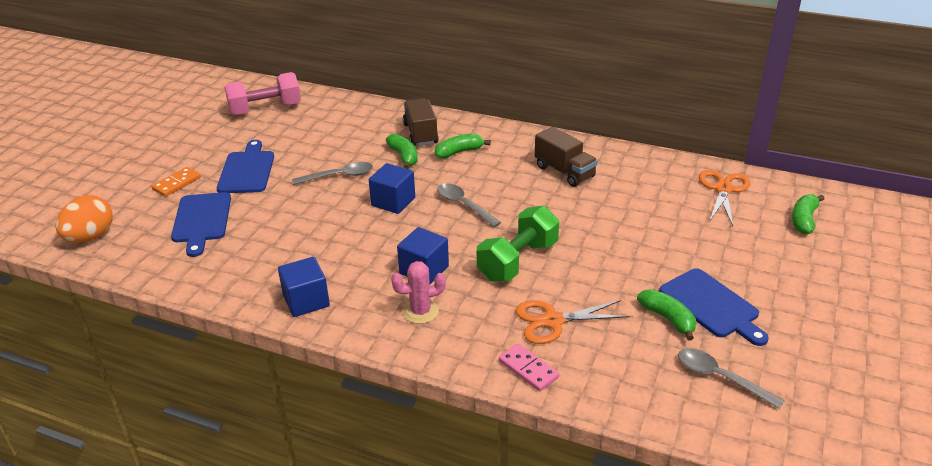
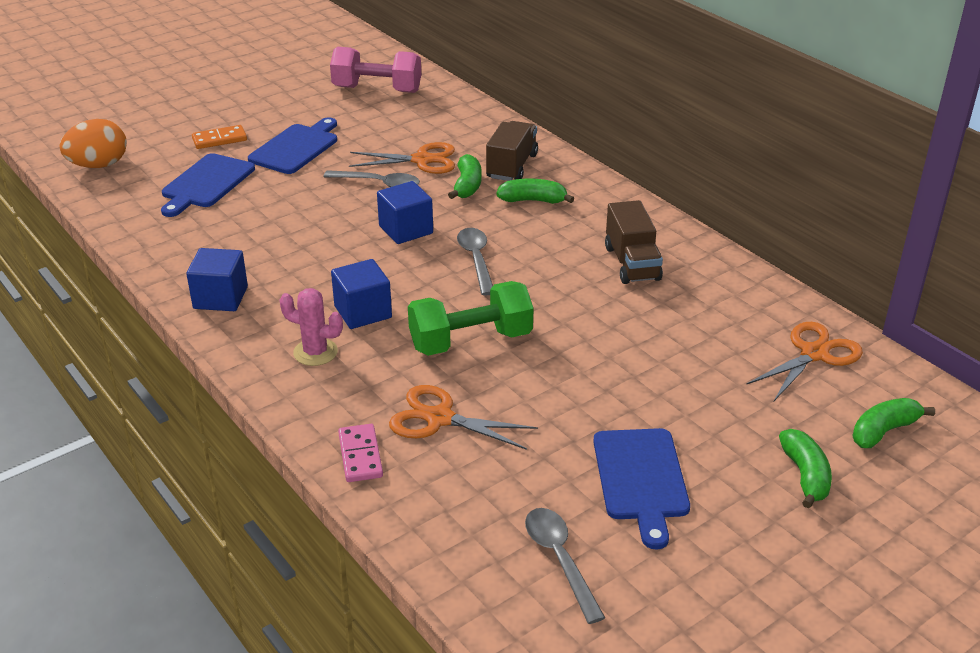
camera: 30 degrees right, 0 degrees up
(353, 149) = (422, 160): none -> orange scissors
(668, 318) = (571, 471): green banana -> green banana (805, 475)

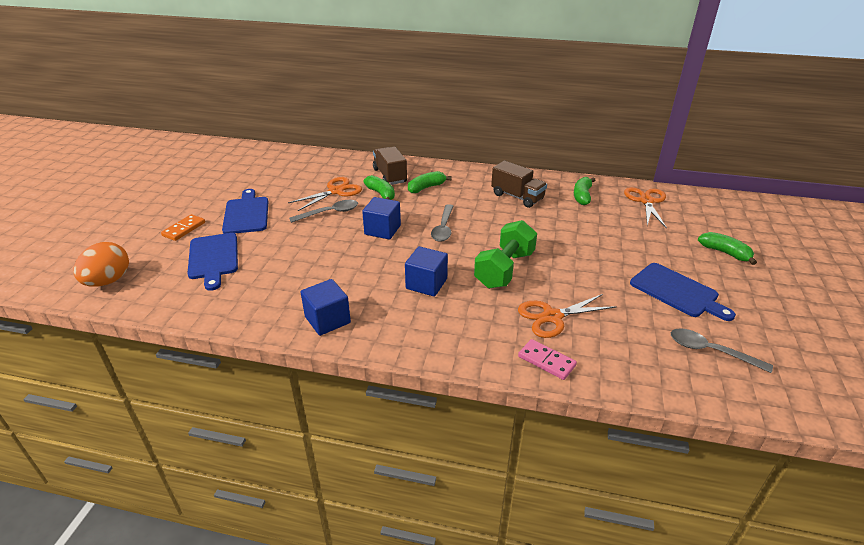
camera: 40 degrees left, 0 degrees up
(315, 352) = (434, 320): pink cactus -> none
(377, 89) = (252, 165): pink dumbbell -> none
(476, 260) = (443, 228): grey spoon -> grey spoon turned 120 degrees counterclockwise
(883, 431) = (717, 219): green banana -> green banana (582, 196)

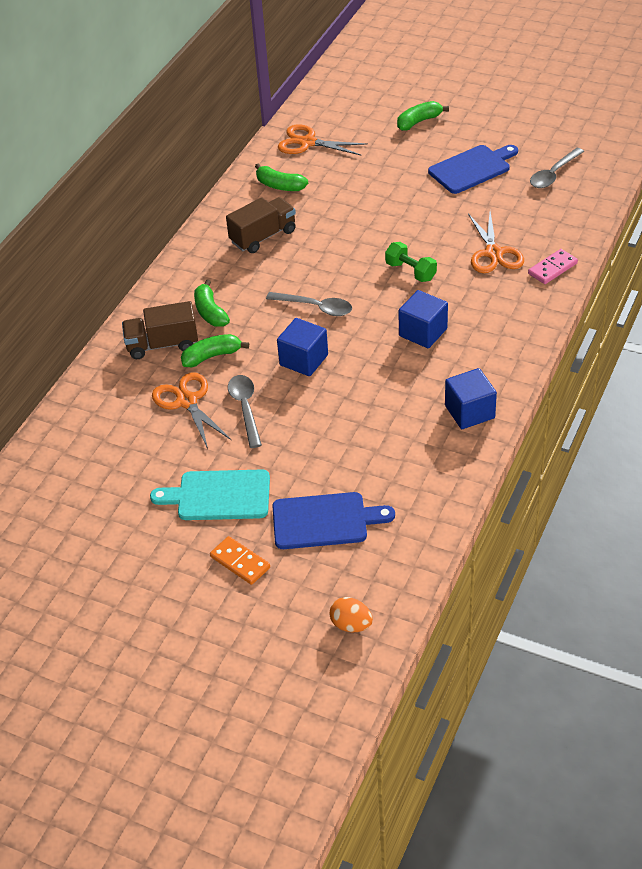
camera: 75 degrees left, 10 degrees up
(108, 281) = (351, 625): orange egg -> orange egg, size x0.61
(246, 214) = (219, 496): blue cutting board -> turquoise cutting board
(504, 269) = (411, 271): green dumbbell -> green dumbbell, size x0.60

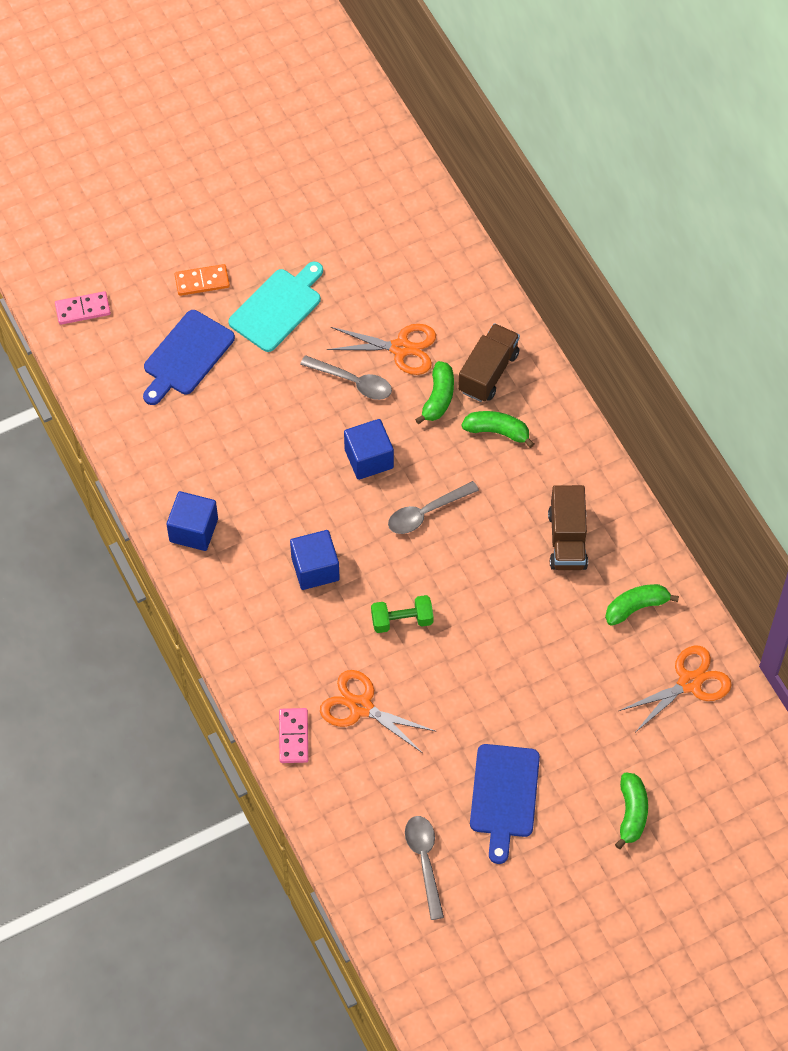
camera: 125 degrees right, 15 degrees up
(351, 625) = (83, 309): orange egg -> pink domino

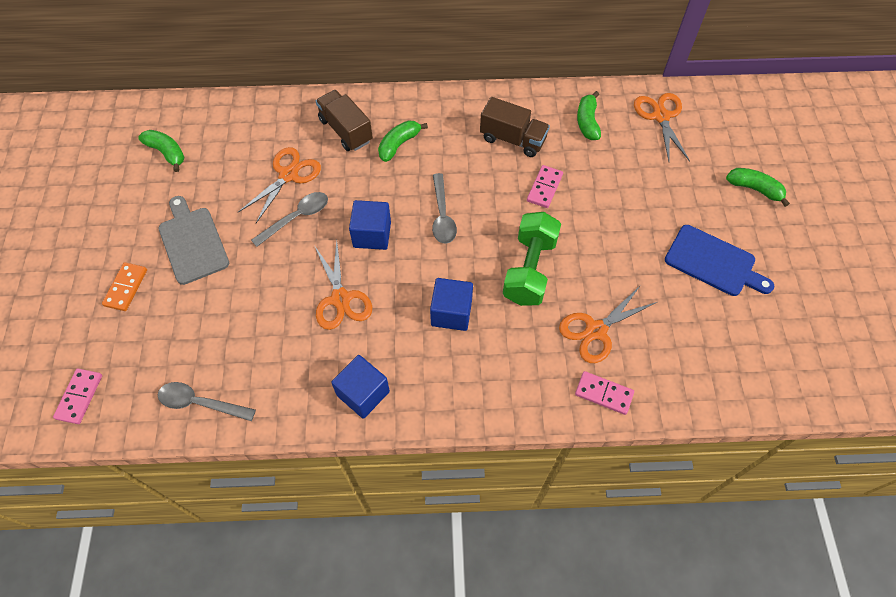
camera: 65 degrees left, 0 degrees up
(186, 356) = (189, 329): blue cutting board -> none
(278, 307) = (192, 242): turquoise cutting board -> grey cutting board
(281, 465) = (340, 299): none -> orange scissors
(402, 620) = (529, 270): green dumbbell -> green dumbbell, size x1.68
(424, 861) = (755, 340): grey spoon -> grey spoon (200, 403)
(438, 398) = (347, 168): green banana -> green banana (167, 153)
(515, 597) = (544, 188): none -> pink domino

